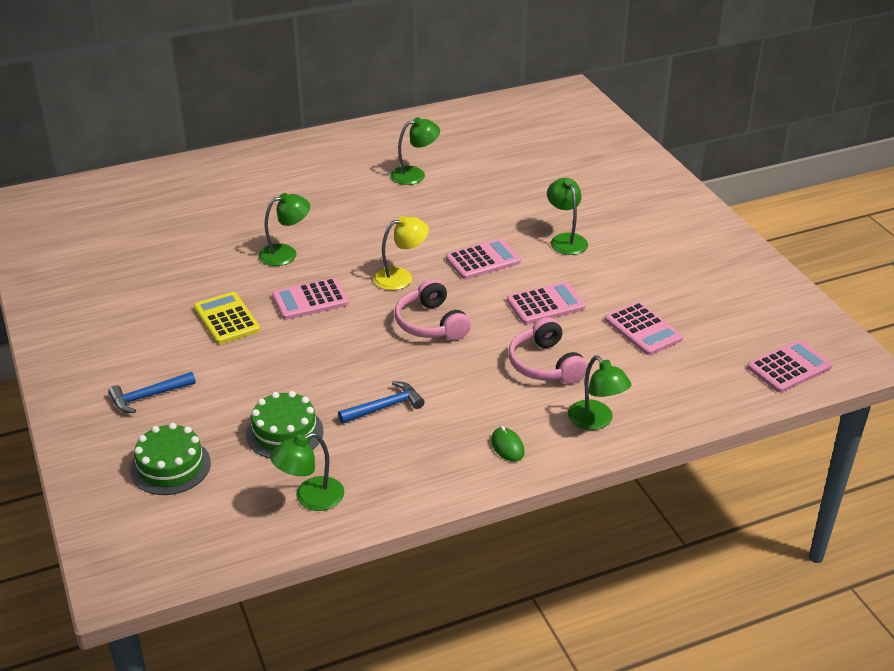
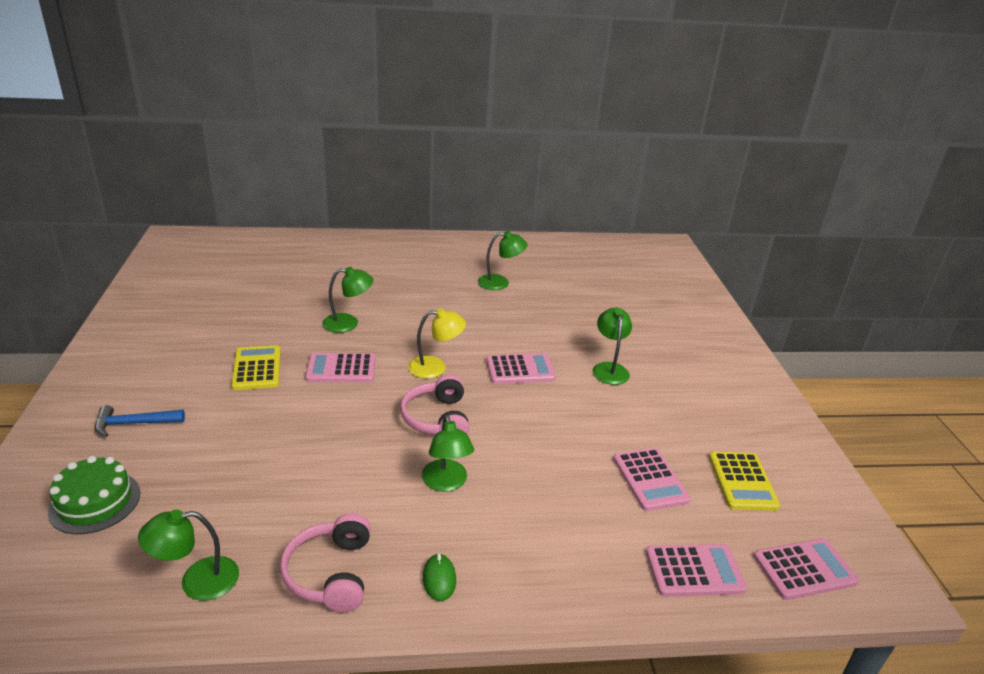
camera: 15 degrees right, 5 degrees down
(285, 433) = (226, 496): green cake -> none
(385, 407) = (340, 495): blue hammer -> none
(545, 304) = (560, 427): pink calculator -> pink calculator (694, 571)
(545, 364) = (528, 492): pink headphones -> pink headphones (331, 573)
(596, 421) = (553, 575): green lamp -> green lamp (446, 483)
(720, 312) = (742, 481): none -> yellow calculator

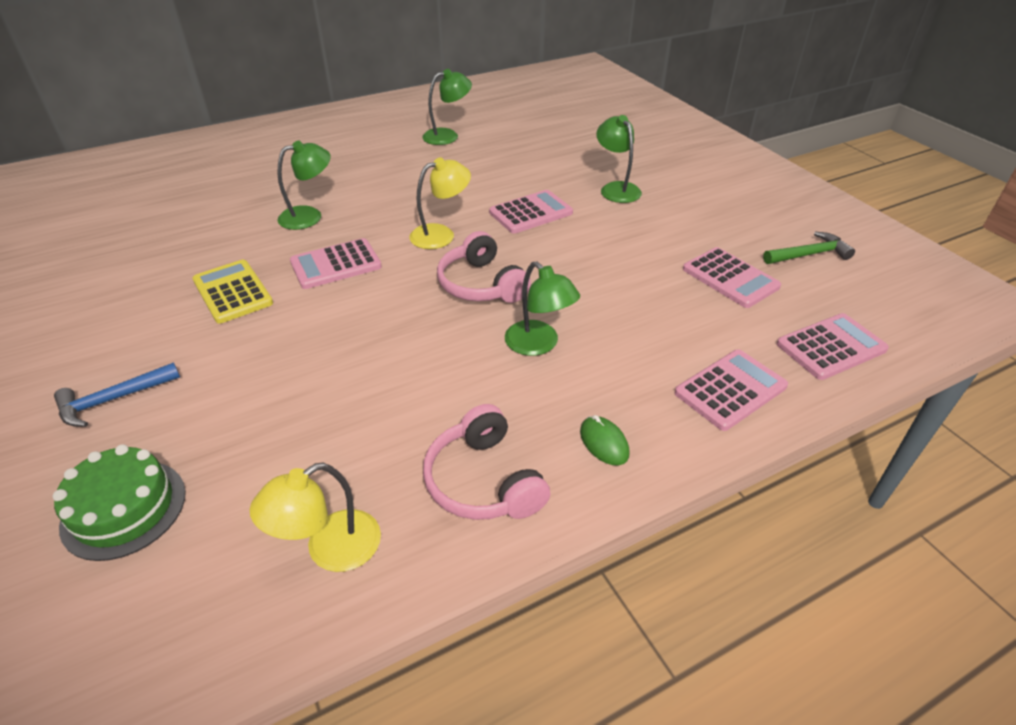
camera: 20 degrees left, 10 degrees up
(197, 581) = (330, 549): green lamp -> yellow lamp
(742, 481) = (809, 254): yellow calculator -> green hammer
(804, 569) = (916, 313): pink calculator -> pink calculator (730, 390)

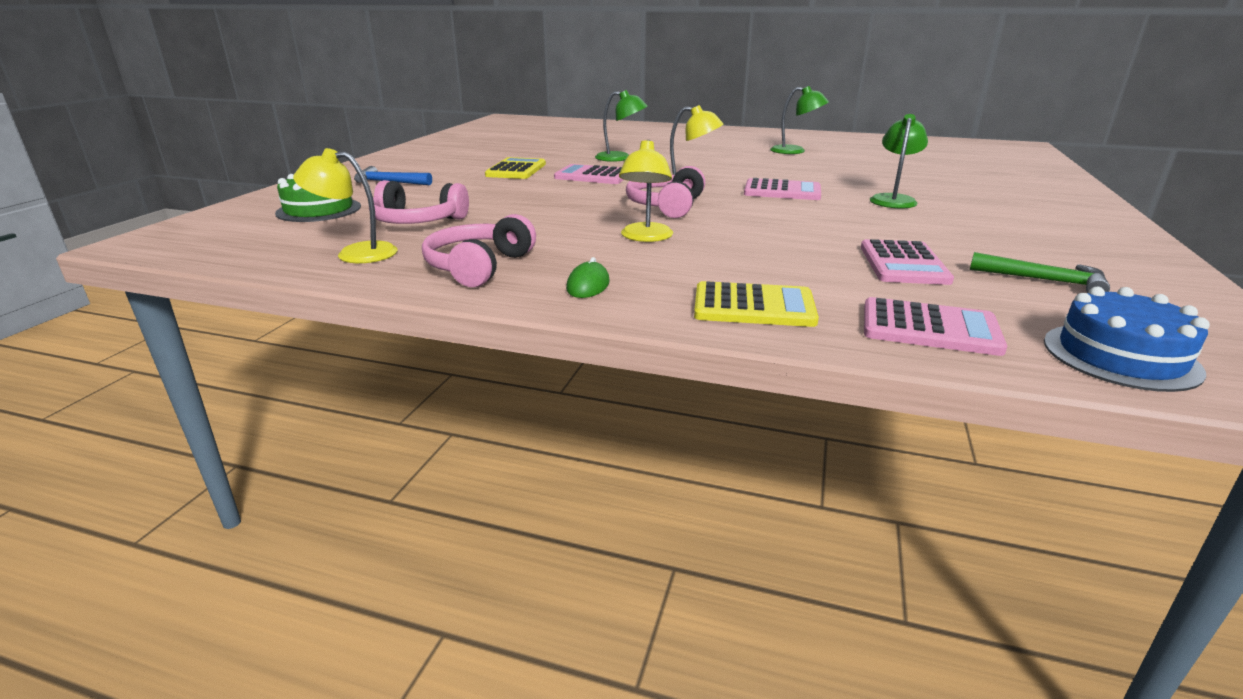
camera: 45 degrees right, 15 degrees down
(293, 451) = (418, 221): none -> pink headphones
(539, 345) = (645, 237): green lamp -> yellow lamp
(730, 390) = (753, 306): pink calculator -> yellow calculator
(919, 316) = (1120, 356): none -> blue cake

